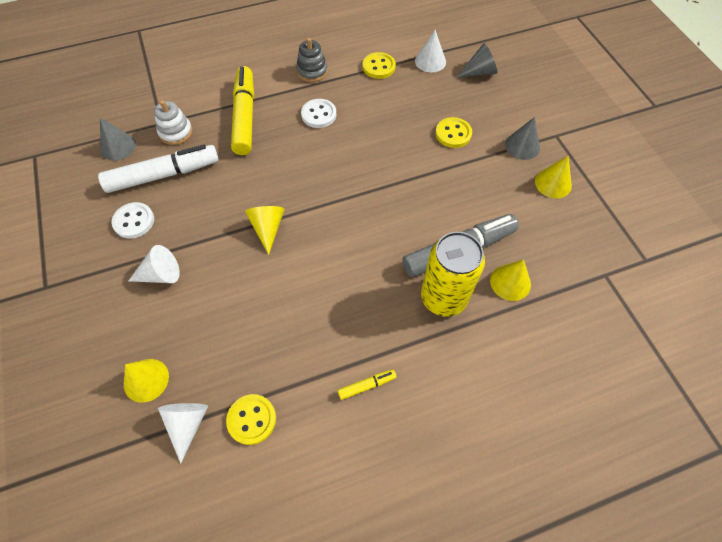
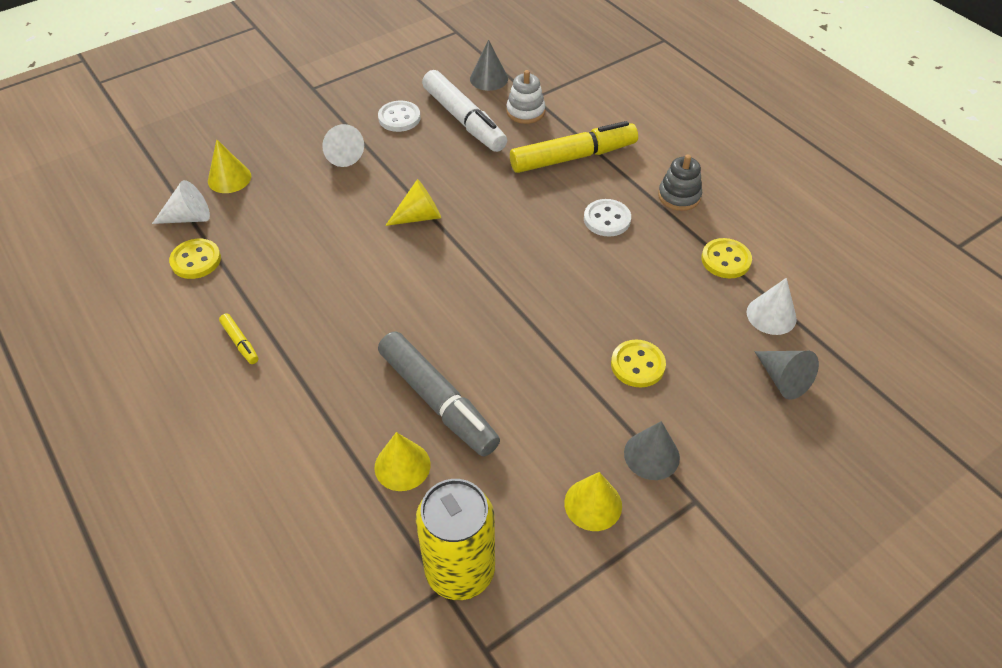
camera: 75 degrees right, 10 degrees down
(443, 297) = (364, 395): yellow can -> yellow can (460, 570)

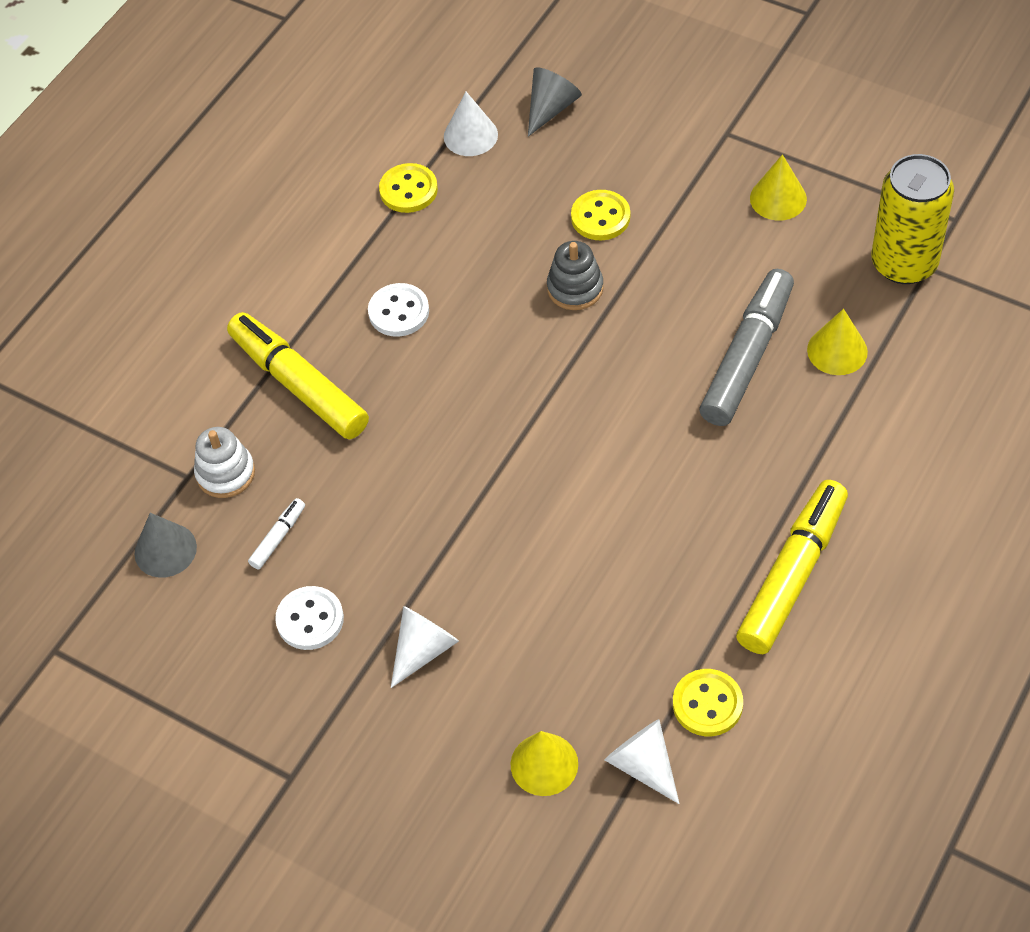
camera: 110 degrees left, 5 degrees up
(240, 342) = (792, 575): yellow marker -> yellow marker, size x2.33
(419, 216) = (495, 499): yellow cone -> none
(464, 120) = (278, 537): white marker -> white marker, size x0.43
(651, 455) = (699, 175): grey cone -> none
(679, 196) = (322, 258): grey stacking toy -> grey stacking toy (575, 288)

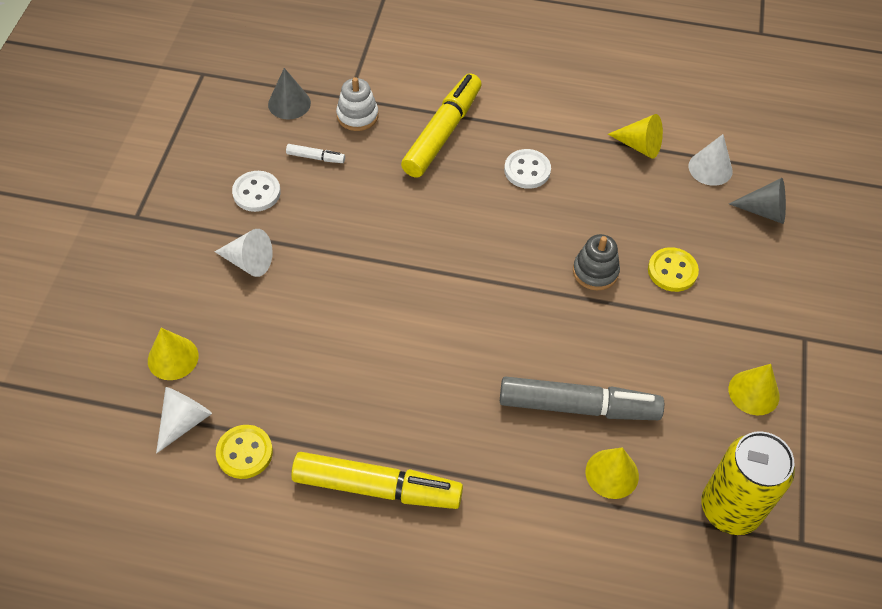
camera: 65 degrees right, 0 degrees up
(408, 190) = (639, 146): yellow button -> yellow cone

